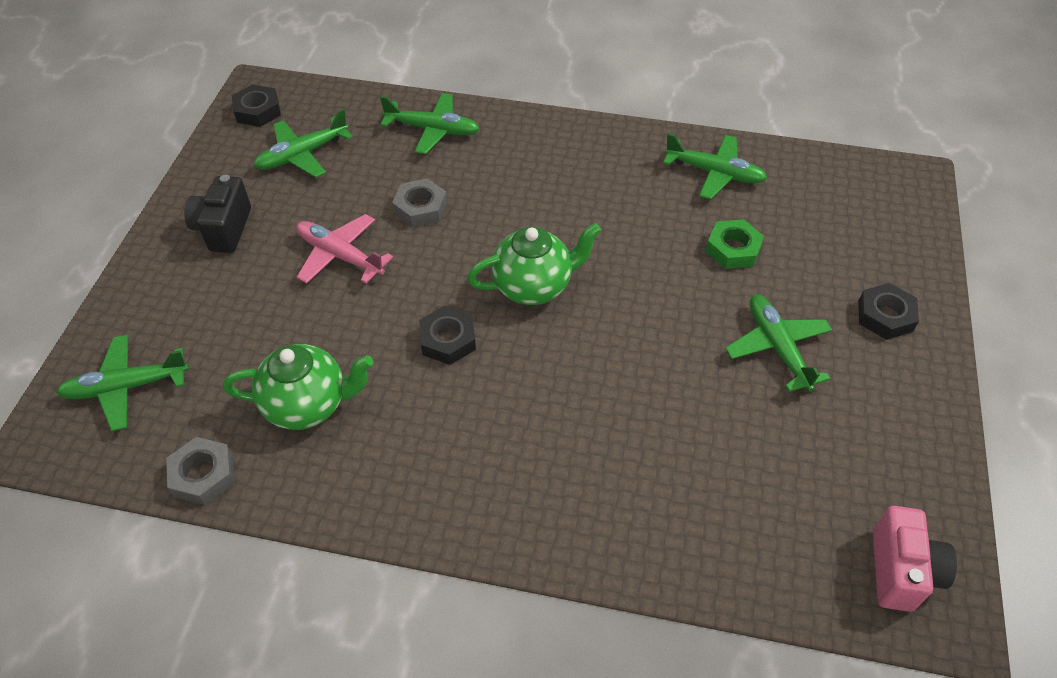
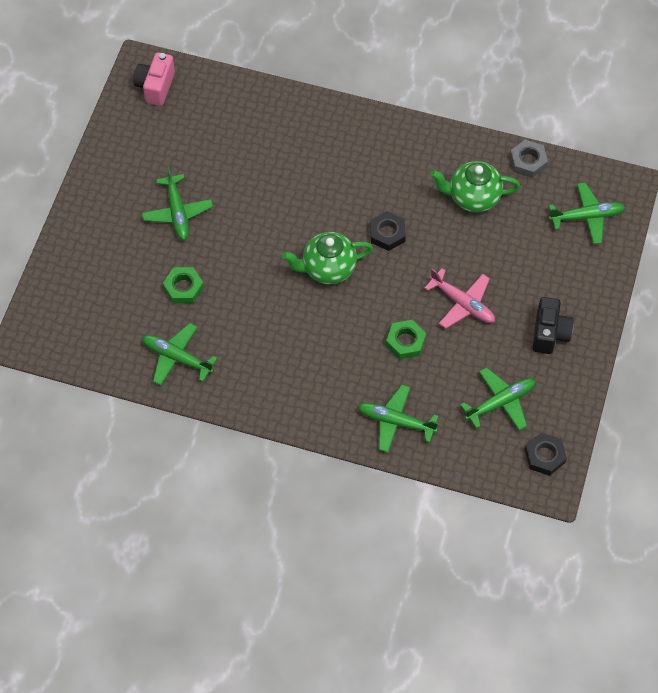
camera: 175 degrees left, 10 degrees up
(420, 208) = (405, 342): grey nut -> green nut
(885, 316) = (99, 229): black nut -> none

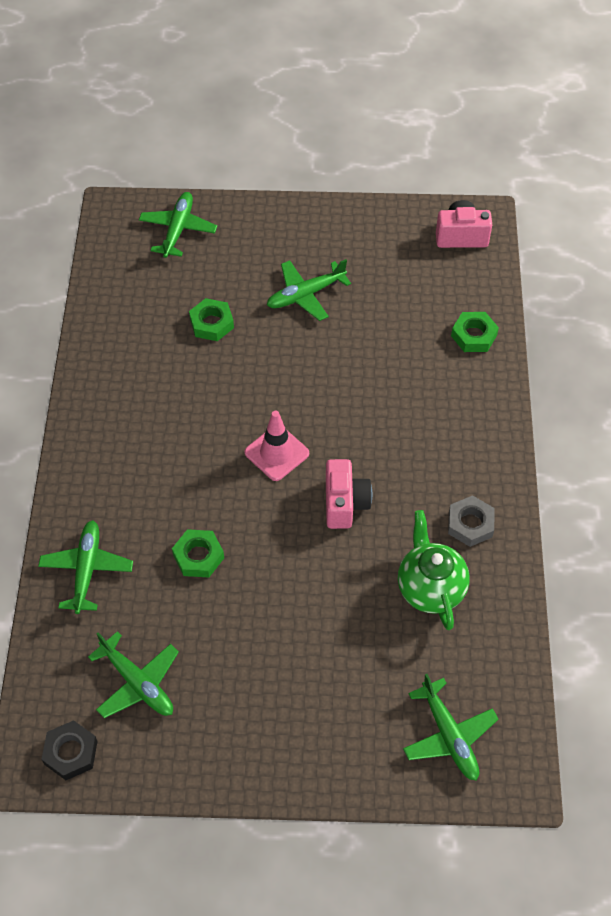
camera: 75 degrees right, 5 degrees down
(177, 358) = (123, 339): green plane -> green plane (178, 229)
(259, 107) = (473, 335): none -> green nut
(328, 268) = (276, 453): green teapot -> pink traffic cone
(387, 233) = (345, 503): black nut -> pink camera
(462, 303) = (269, 608): pink plane -> none
(528, 161) = (510, 643): grey nut -> grey nut (470, 524)
(549, 333) = (253, 723): black camera -> none

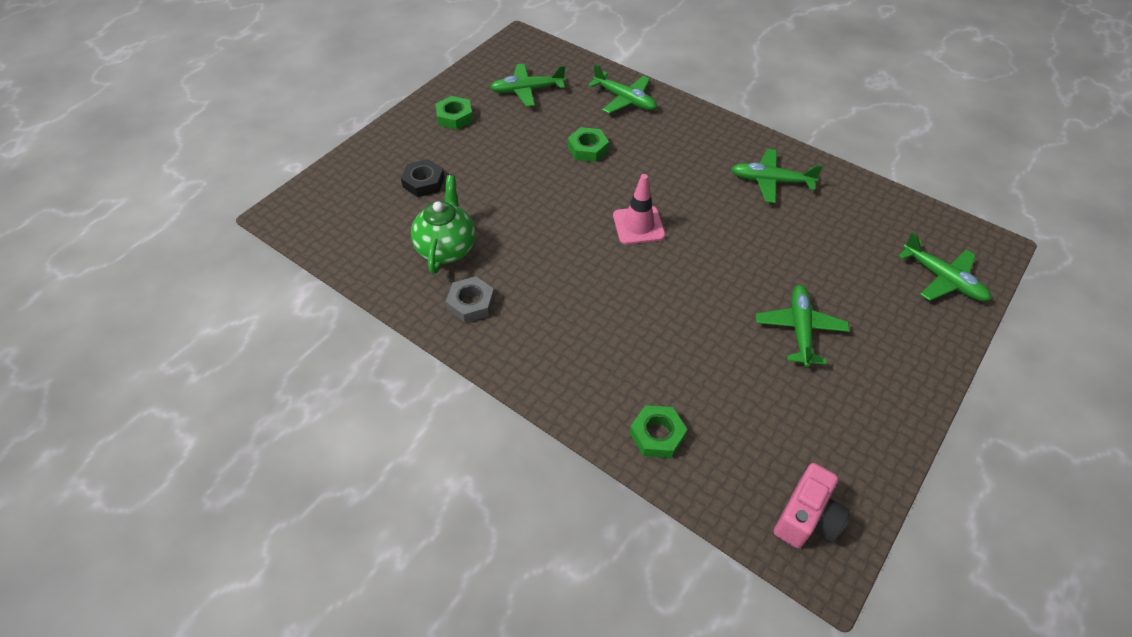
camera: 125 degrees right, 5 degrees down
(71, 752) = (513, 53): black nut -> black nut (424, 182)
(211, 323) = (805, 249): green nut -> green nut (454, 117)
(345, 503) = (559, 240): pink camera -> none
(430, 588) = (447, 248): green teapot -> green teapot turned 105 degrees counterclockwise
(449, 735) = (344, 199): green plane -> green plane (771, 181)

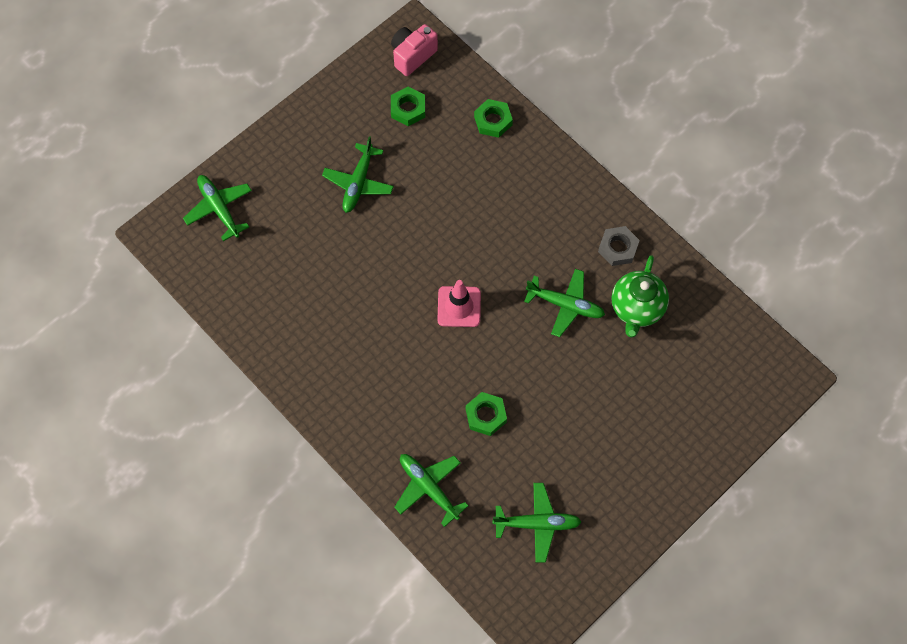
camera: 170 degrees left, 15 degrees up
(424, 182) = (657, 395): black nut -> none
(454, 117) = (623, 490): green nut -> green nut (408, 109)
(771, 181) = (316, 340): green plane -> green plane (565, 305)

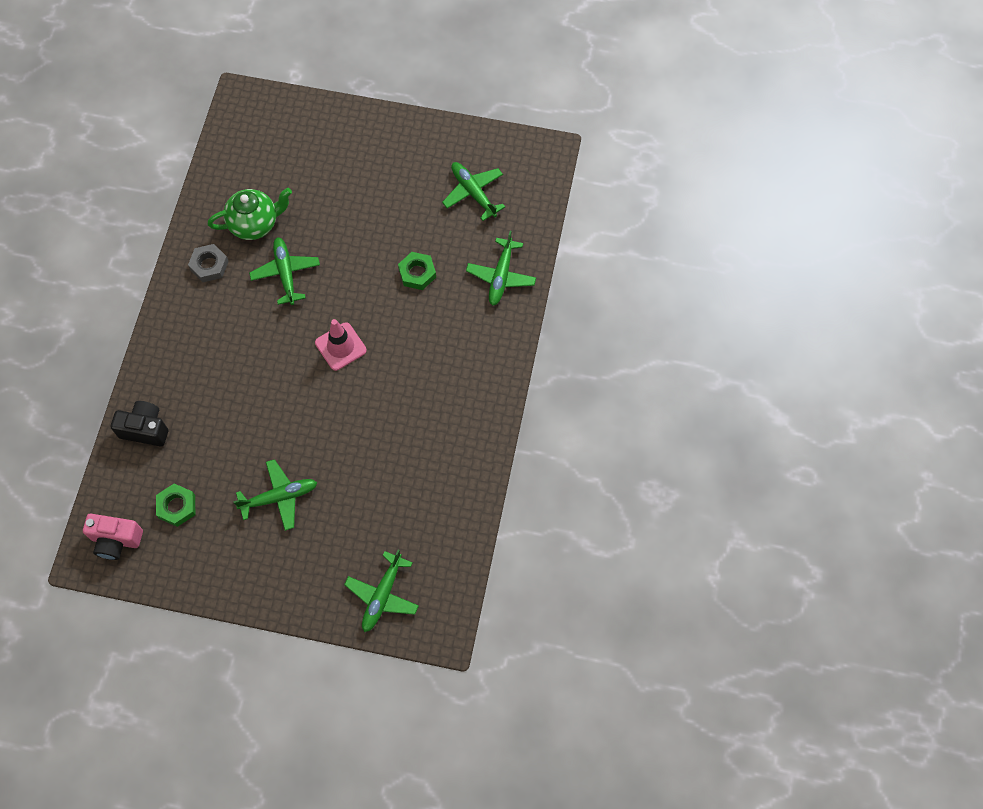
camera: 125 degrees left, 0 degrees up
(493, 121) = (145, 429): green nut -> black camera

